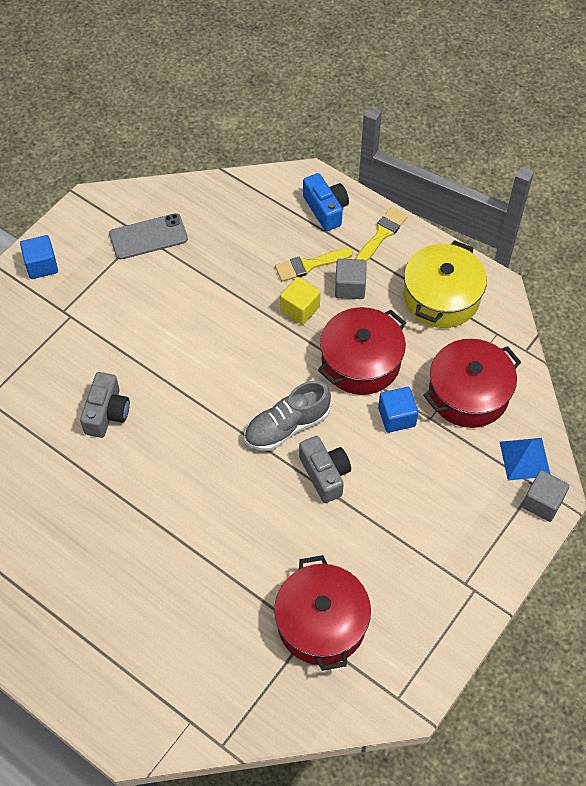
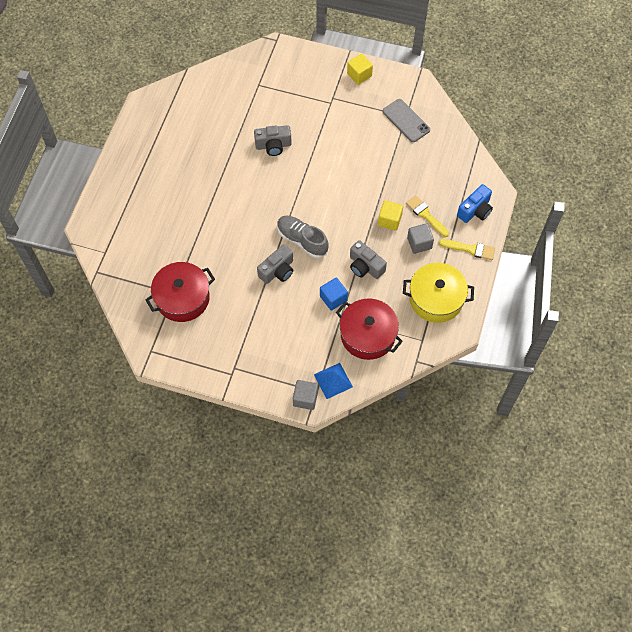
camera: 70 degrees right, 5 degrees up
(41, 265) = (359, 75): blue cube -> yellow cube
(361, 362) = (365, 266): red pot -> grey camera

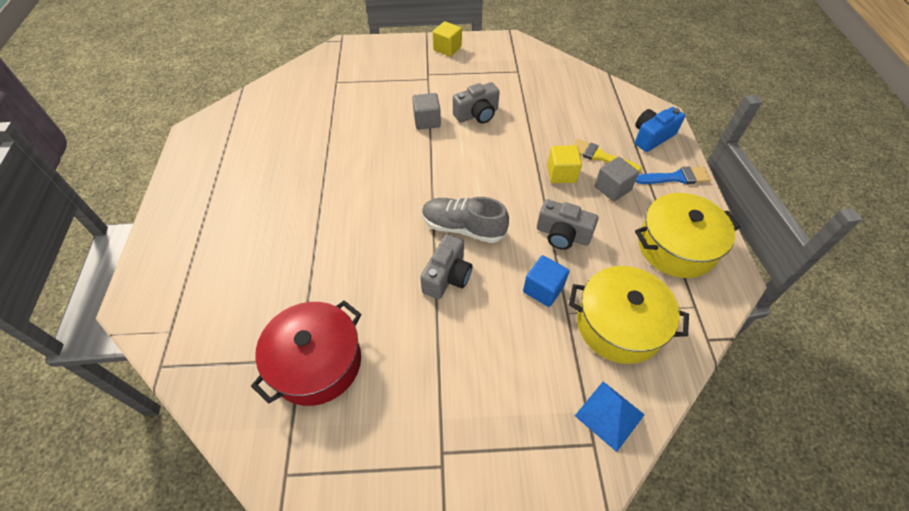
camera: 20 degrees left, 10 degrees down
(273, 145) = (378, 134): grey camera -> grey camera (477, 114)
(305, 398) = (583, 464): grey cube -> grey cube (427, 121)
(368, 335) = (619, 325): red pot -> yellow pot
(406, 121) = (520, 75): grey phone -> none
(470, 249) = (676, 177): yellow brush -> blue brush
(475, 210) = (652, 137): blue camera -> blue camera turned 150 degrees counterclockwise

